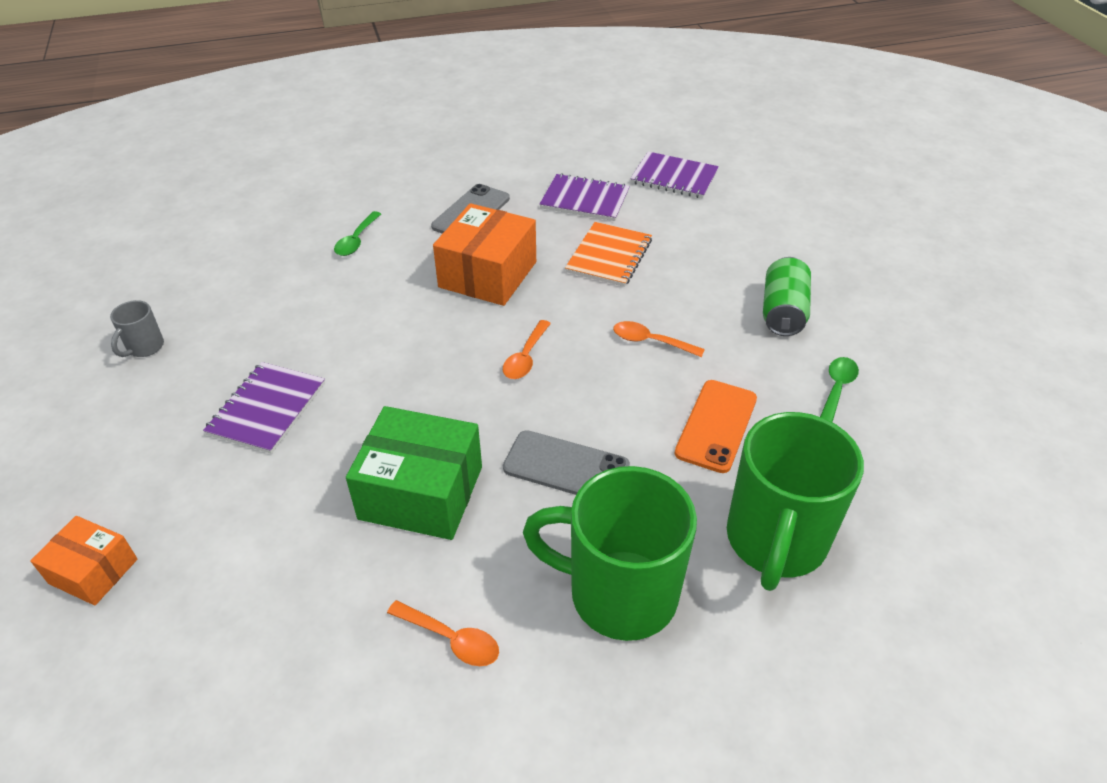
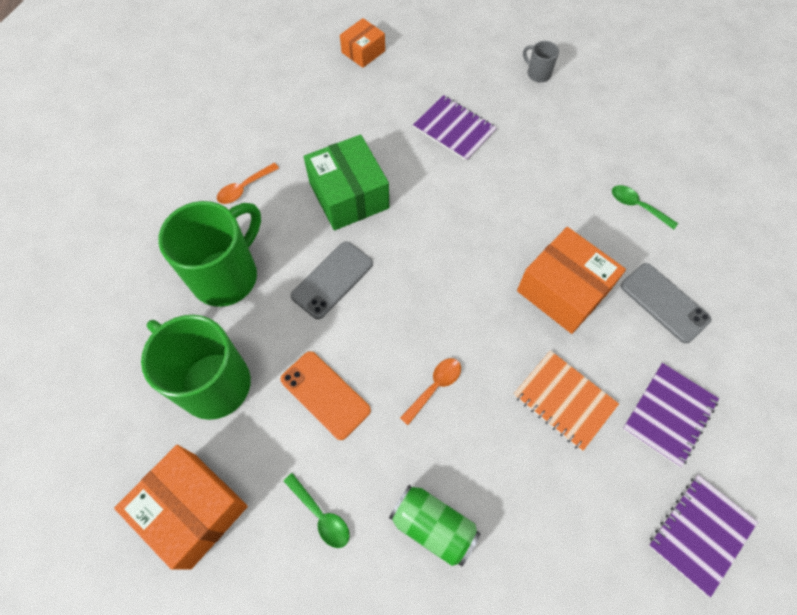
camera: 110 degrees right, 20 degrees up
(421, 492) = (349, 195): green box -> green box turned 60 degrees counterclockwise
(525, 357) = (449, 288): orange spoon -> none
(919, 497) = (193, 509): none -> orange box

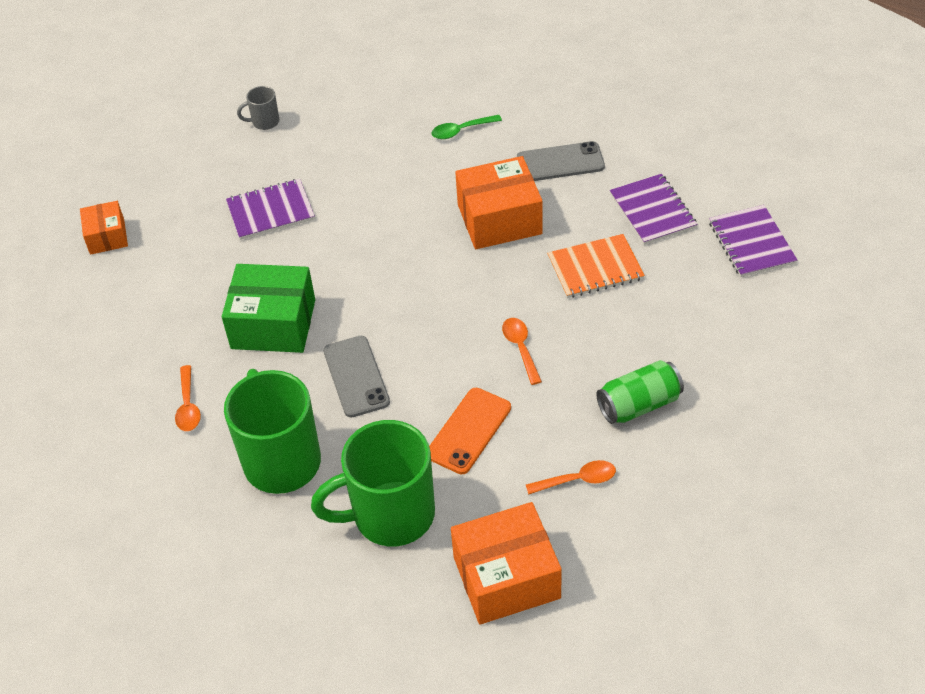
camera: 55 degrees left, 15 degrees down
(321, 515) = (577, 480): green spoon -> orange spoon
(325, 395) = (469, 431): orange phone -> orange phone turned 45 degrees counterclockwise

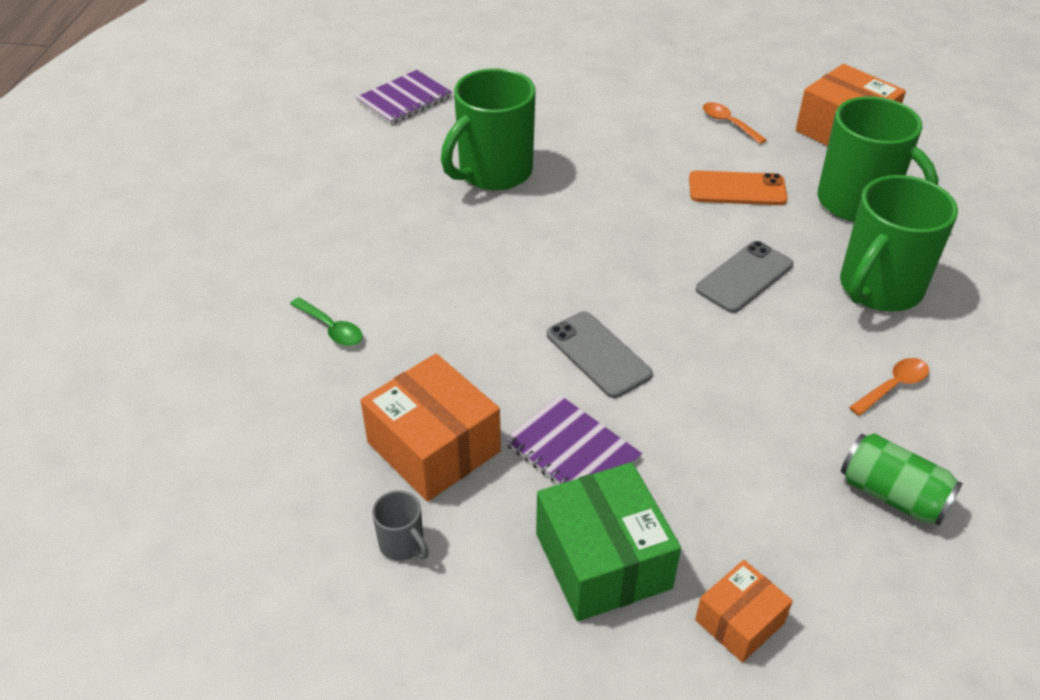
camera: 120 degrees left, 5 degrees down
(273, 324) = (735, 367): green box -> green box (602, 561)
(499, 219) = (465, 251): orange box -> orange box (434, 447)
(520, 348) = (623, 188): orange spoon -> none
(560, 162) = (351, 235): grey phone -> grey phone (598, 354)
(595, 268) = (493, 173): orange notebook -> green mug
(639, 405) = (630, 113): green can -> green can (892, 495)
(652, 211) = (394, 159): purple notebook -> none

